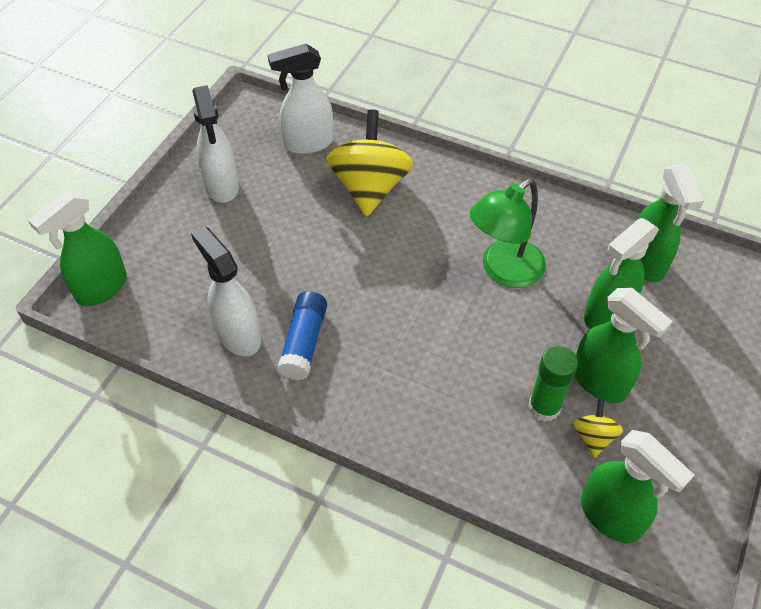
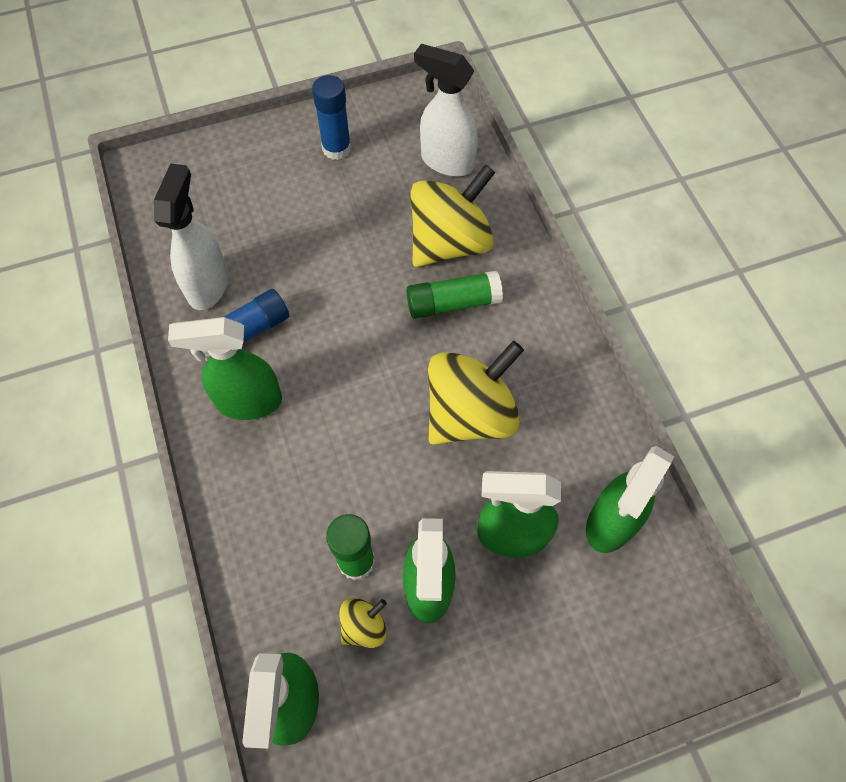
camera: 45 degrees right, 10 degrees up
(101, 288) = (163, 167): green spray bottle -> green spray bottle (248, 402)
(222, 186) = (336, 148): white spray bottle -> blue glue stick
(415, 219) = (453, 303): none -> green glue stick
(503, 271) = (470, 414): green lamp -> yellow spinning top

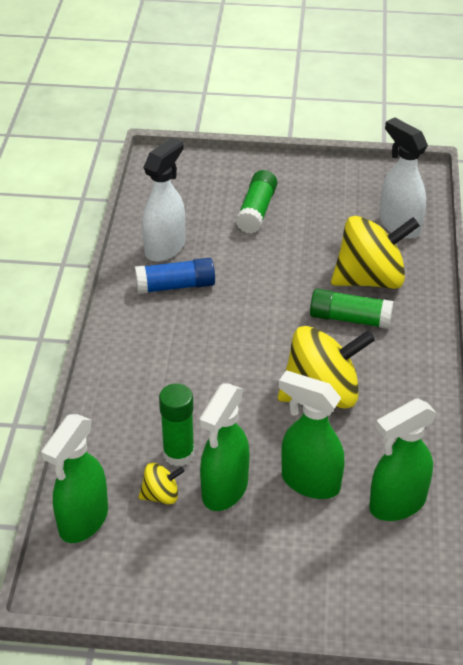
camera: 25 degrees right, 20 degrees down
(248, 402) = (154, 328): green spray bottle -> none
(287, 197) = (257, 211): none -> green glue stick
(336, 148) = (313, 191): blue glue stick -> none

